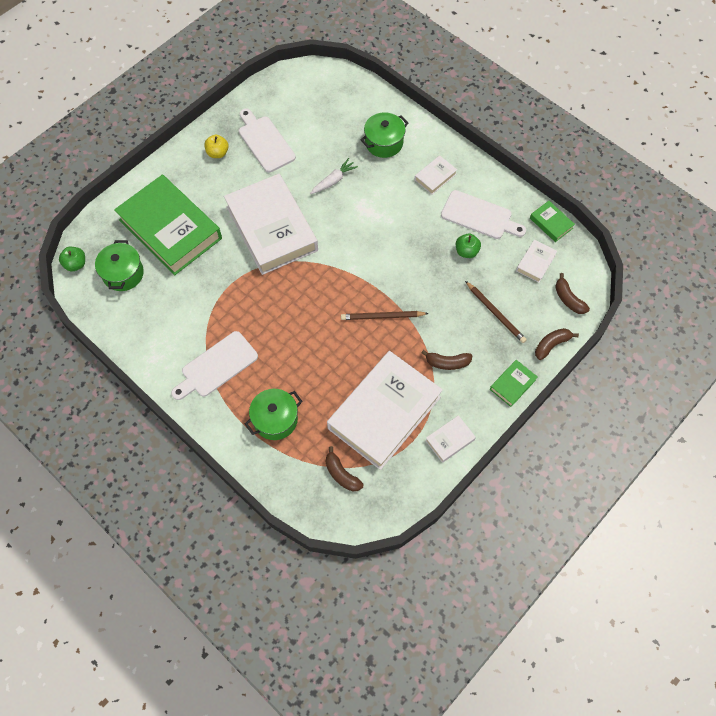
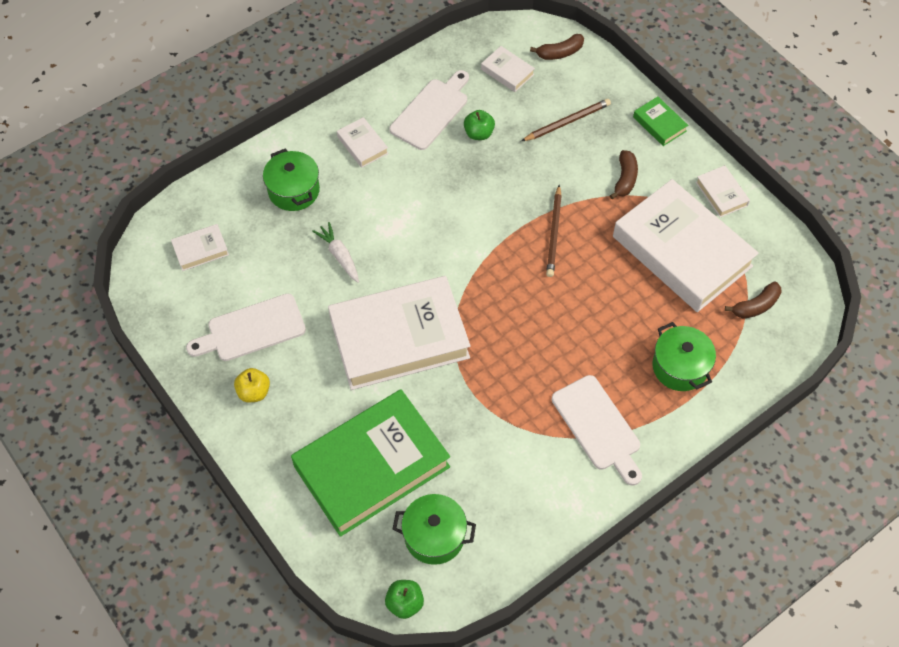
camera: 80 degrees left, 5 degrees down
(322, 100) = (200, 250): none -> white book
(551, 223) = (456, 47): green book -> none
(551, 345) = (615, 80): brown banana -> none

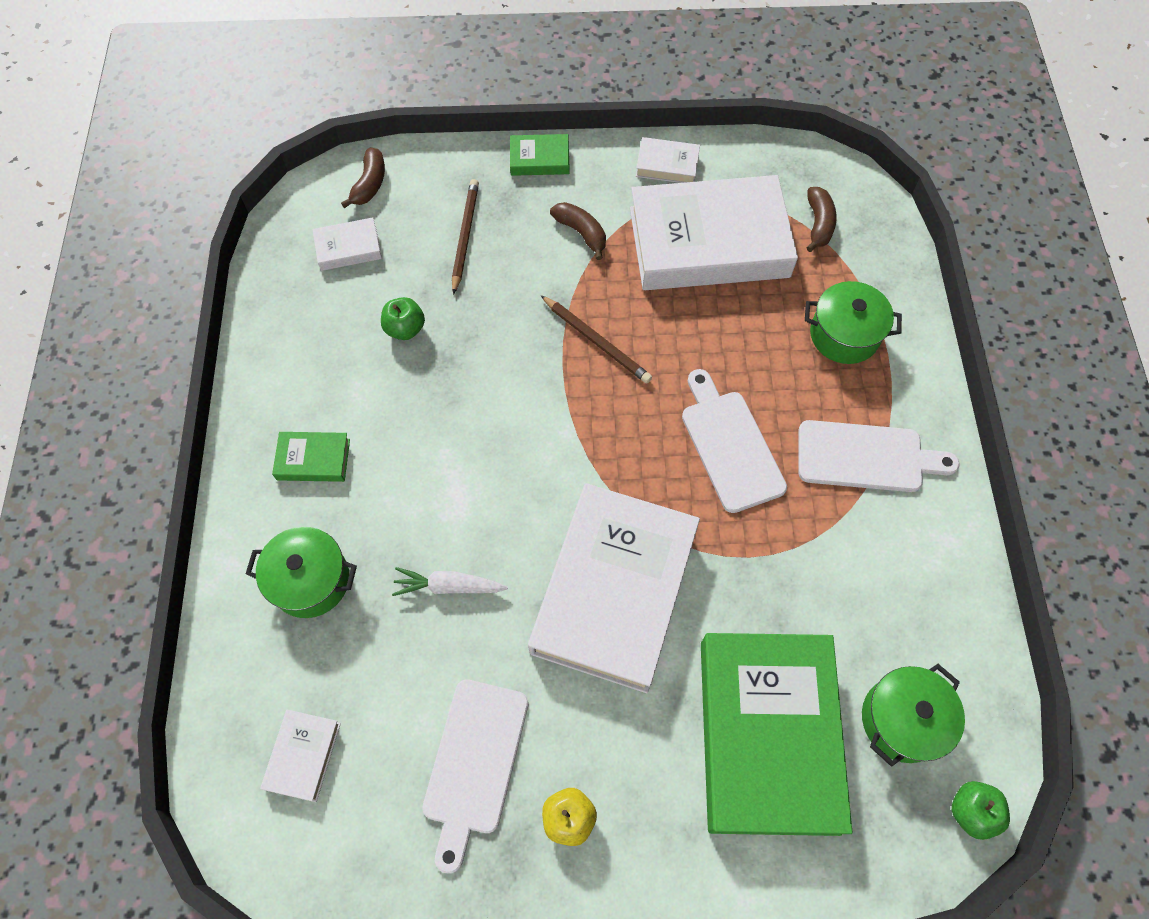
camera: 55 degrees left, 5 degrees up
(362, 145) = (313, 459): white book -> green book
(431, 112) = (332, 356): white cutting board -> white cutting board (730, 445)

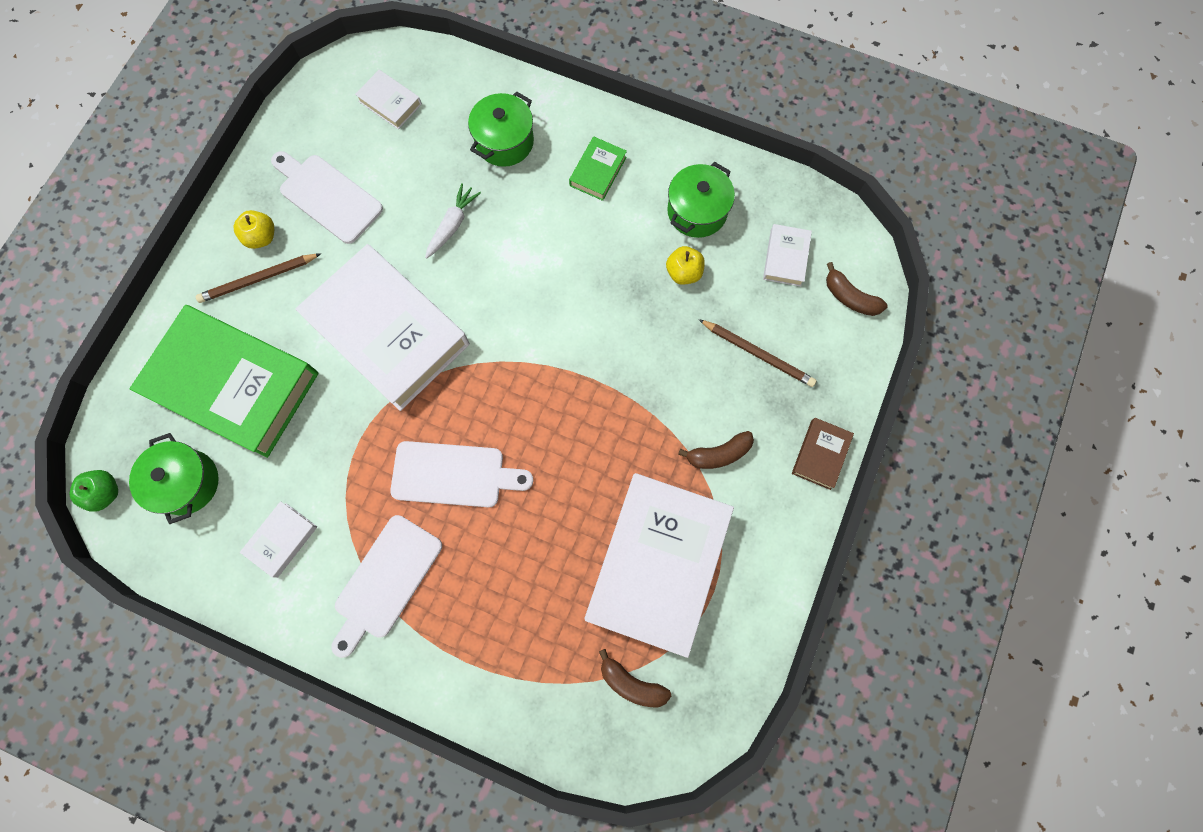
camera: 115 degrees right, 10 degrees up
(405, 328) = (683, 273): green apple -> yellow apple
(539, 159) = (820, 454): green book -> brown book
(597, 341) = (601, 415): brown pencil -> brown pencil (258, 279)
(667, 165) = (764, 572): white book -> white book (281, 539)
(844, 335) = (504, 633): green pot -> green pot (697, 211)

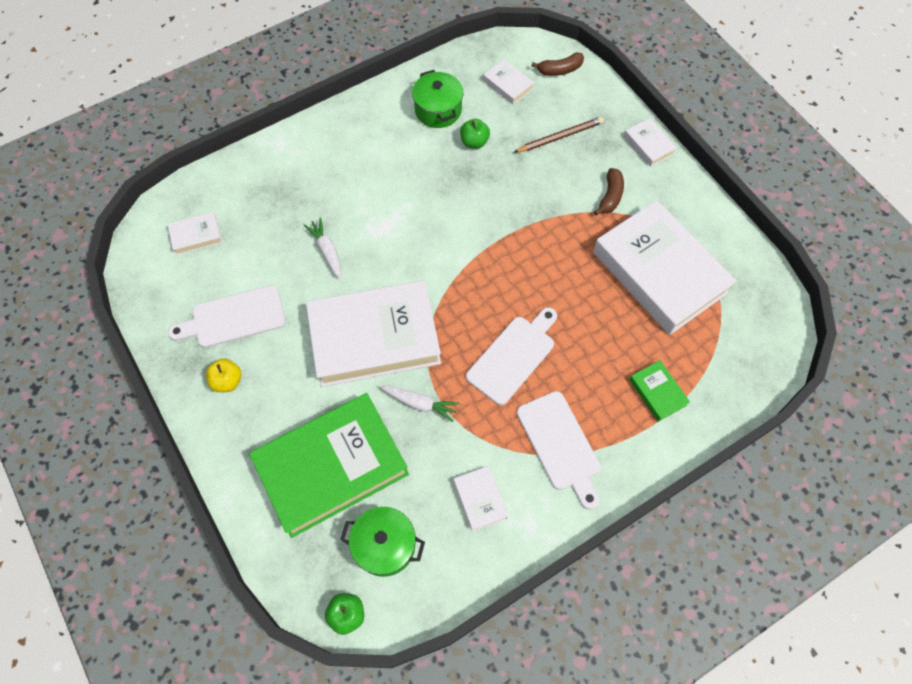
camera: 55 degrees left, 10 degrees down
(258, 279) = (260, 402): brown pencil -> none
(346, 420) = (420, 403): none -> white carrot
(504, 142) = (292, 184): green pot -> none
(598, 171) = (362, 145): green book -> green book (657, 392)
(631, 683) = (728, 333): brown banana -> none
(683, 273) = (474, 142): yellow apple -> green apple
(820, 454) = (649, 145): brown book -> white book

